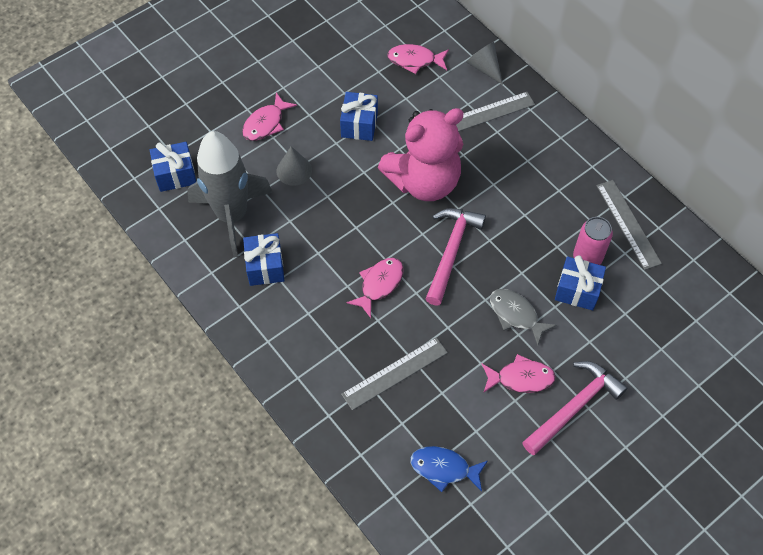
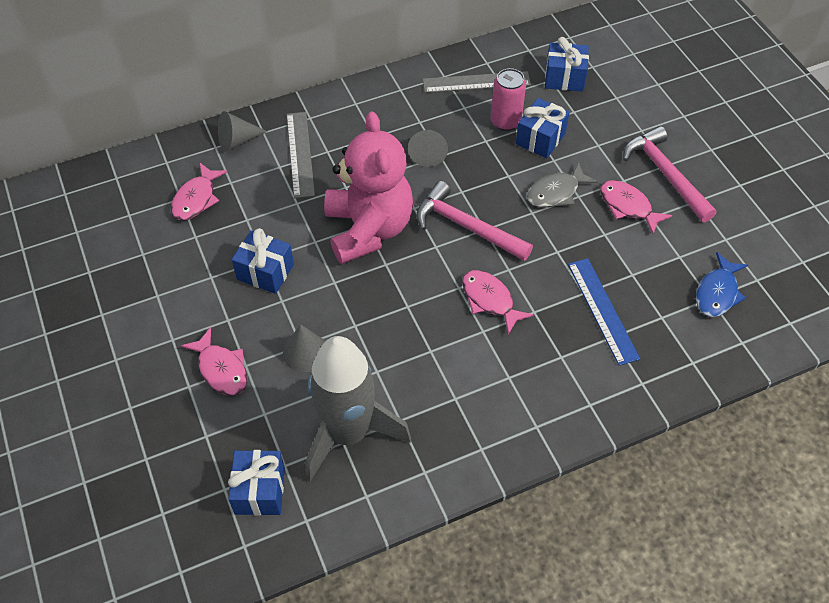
camera: 75 degrees left, 5 degrees down
(265, 267) = (434, 410): blue gift -> blue gift (564, 78)
(395, 373) = (602, 310): grey ruler -> blue ruler
(521, 378) = (628, 206): pink fish -> pink fish turned 60 degrees counterclockwise
(524, 205) = (428, 153): none -> grey cone

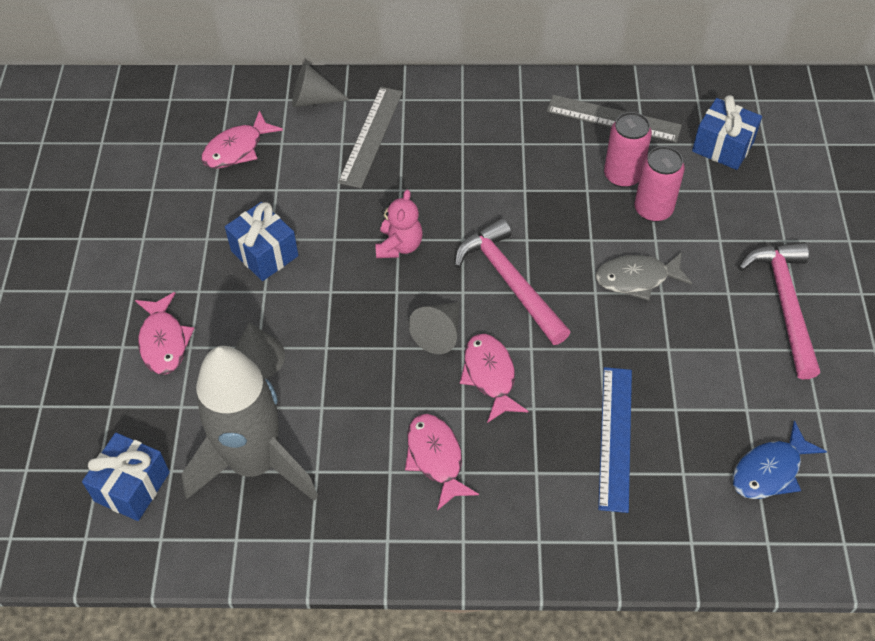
camera: 25 degrees right, 0 degrees up
(368, 229) = (399, 246): pink teddy bear -> pink teddy bear, size x0.44
(428, 153) = (512, 182): grey cone -> grey cone (439, 333)
(540, 139) = (653, 209): blue gift -> pink can
(628, 206) = (715, 326): pink fish -> pink fish (436, 458)

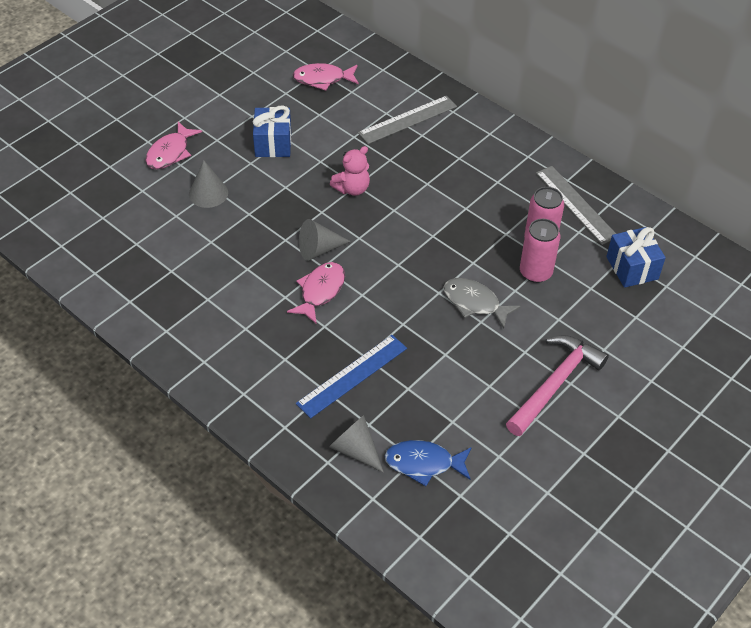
camera: 40 degrees right, 5 degrees down
(132, 486) = (76, 211): blue gift -> none
(254, 463) = (145, 243): grey rocket -> none
(313, 100) = (397, 79): grey cone -> grey cone (355, 449)
(436, 458) = (239, 310): pink fish -> none
(510, 281) = (393, 251): pink hammer -> none

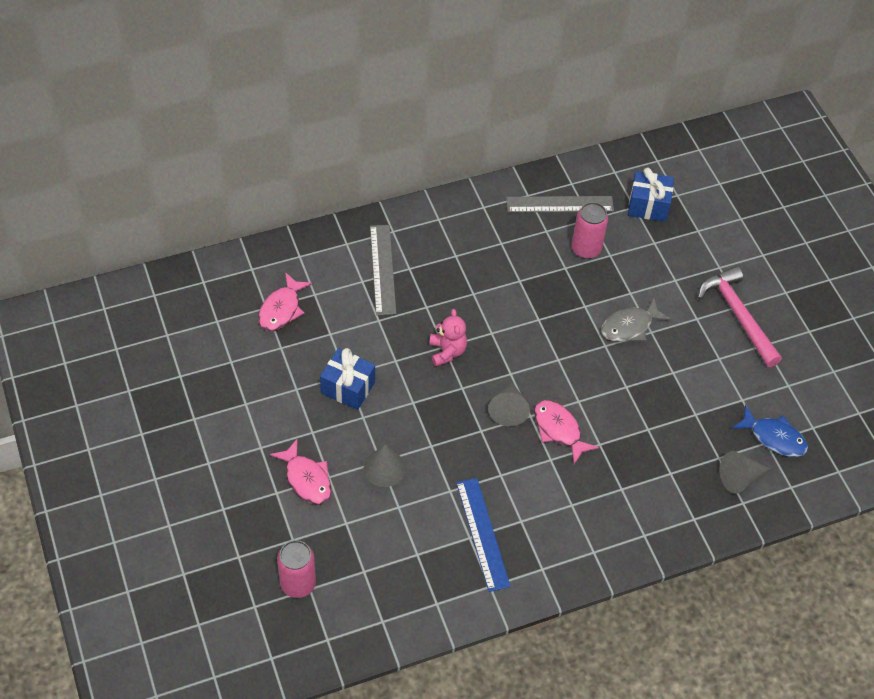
camera: 65 degrees left, 5 degrees up
(352, 376) = (664, 447): blue ruler -> blue ruler (482, 534)
(424, 463) = (774, 437): blue fish -> blue fish turned 90 degrees counterclockwise
(535, 272) = (619, 269): pink can -> pink can (298, 583)

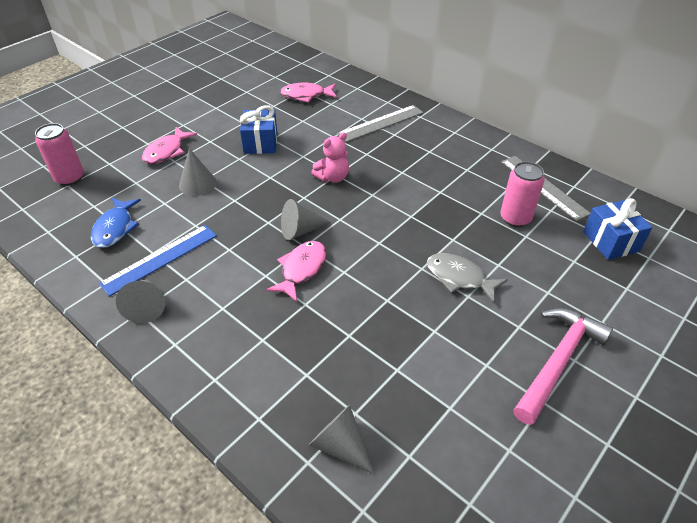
camera: 65 degrees right, 10 degrees down
(538, 561) = (146, 306): none -> grey cone
(774, 437) = (422, 462): blue fish -> blue fish (115, 228)

